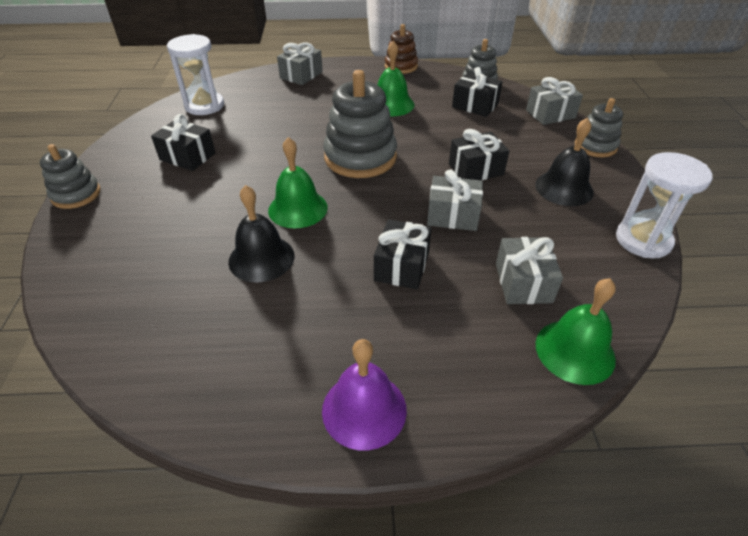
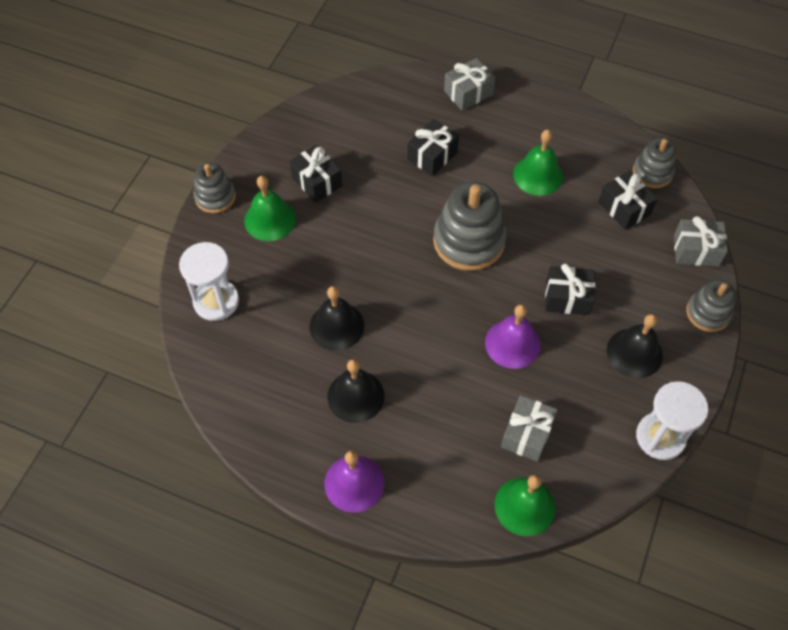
camera: 25 degrees right, 15 degrees up
(204, 106) = (354, 111): white hourglass -> white hourglass (216, 301)
(298, 208) = (386, 284): green bell -> green bell (270, 219)
(316, 315) = (355, 396): none -> black bell
(401, 66) = (582, 114): brown stacking toy -> none
(402, 266) = (440, 378): black gift -> black gift (432, 156)
(453, 215) = (512, 343): grey gift -> purple bell

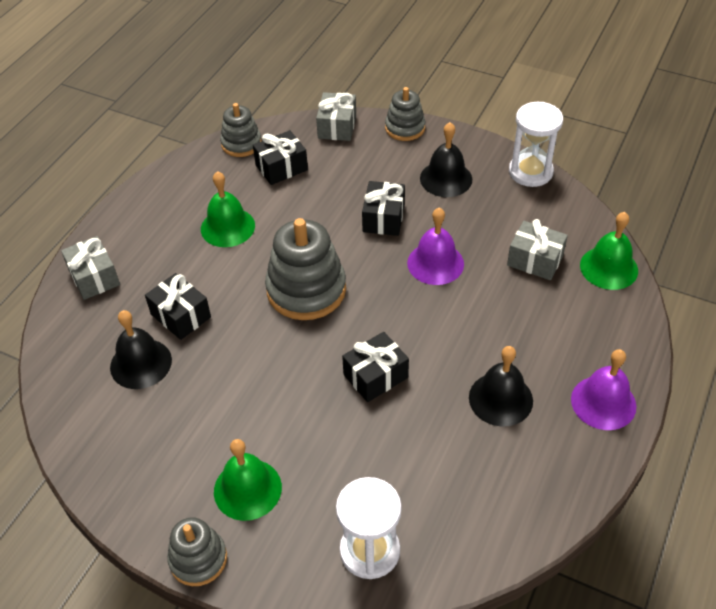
camera: 85 degrees left, 10 degrees down
(317, 181) = (196, 435): black gift -> black gift (375, 376)
(336, 326) = (410, 416): black bell -> black bell (141, 363)

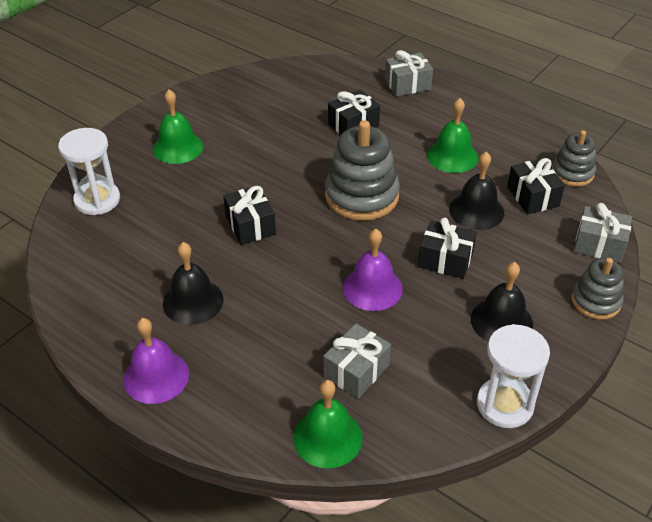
camera: 100 degrees right, 5 degrees down
(141, 363) = (311, 104): black bell -> black bell (476, 211)
(198, 559) = (137, 123): grey stacking toy -> none

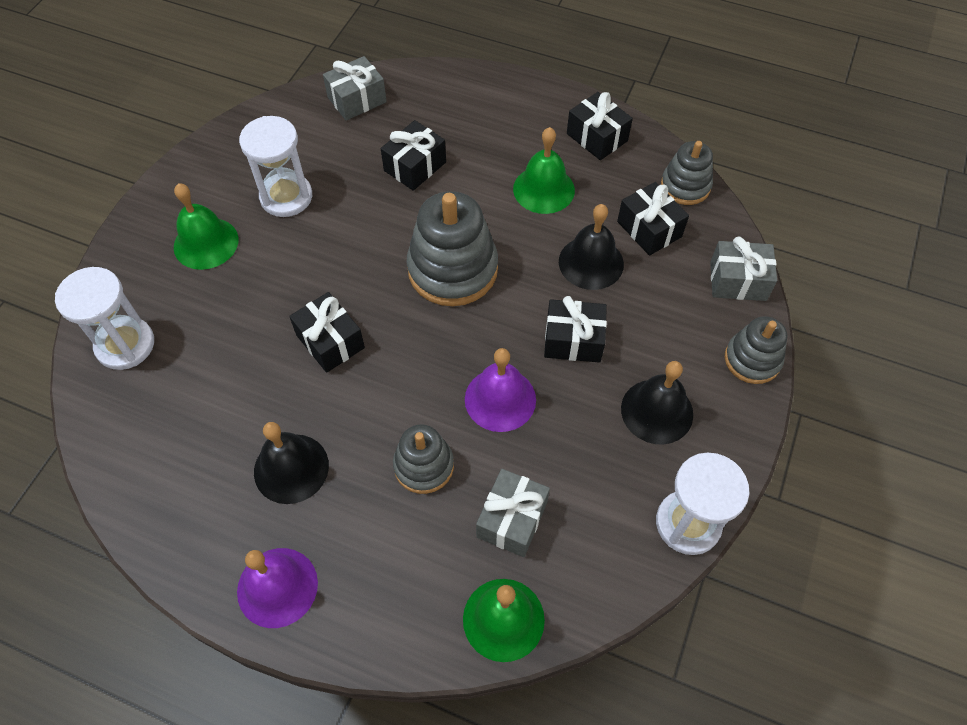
camera: 15 degrees left, 15 degrees up
(247, 129) = (286, 197): none -> white hourglass
(296, 320) = (424, 466): none -> grey stacking toy
(407, 85) = (464, 93): grey gift -> grey gift (357, 100)
(507, 129) = (597, 137): none -> black gift

